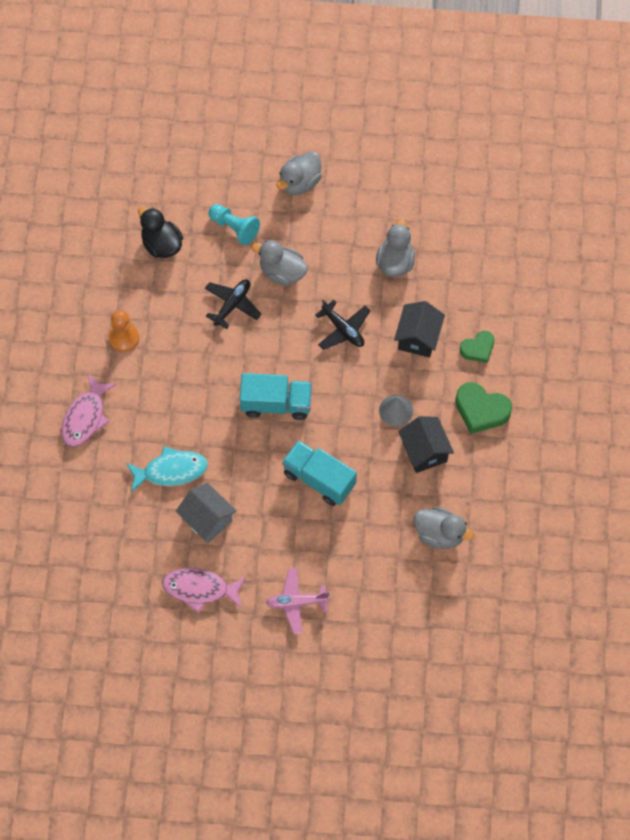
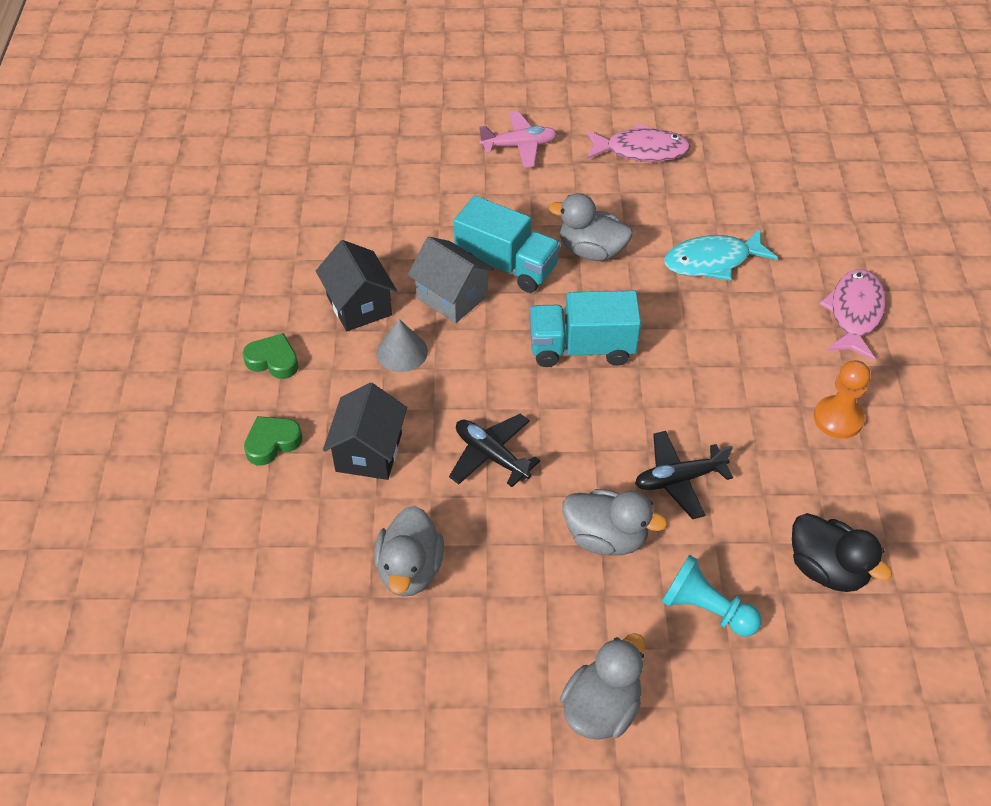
camera: 175 degrees right, 15 degrees down
(207, 519) = (649, 214): grey house -> grey house (452, 297)
(232, 305) = (679, 479): black plane -> black plane turned 45 degrees clockwise
(439, 534) = (339, 219): grey duck -> grey duck (591, 251)
(481, 410) = (273, 360): green heart -> green heart, size x0.64

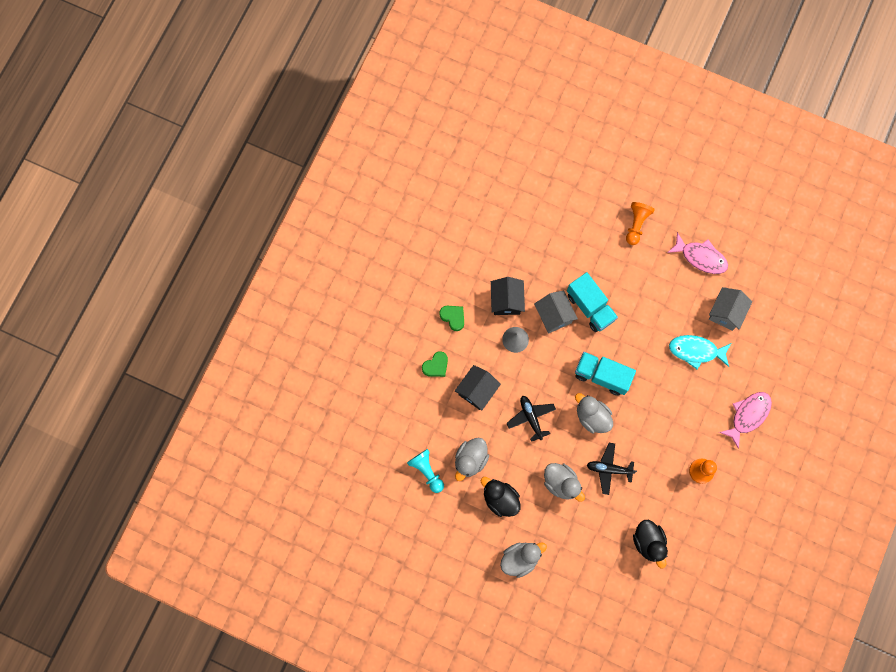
camera: 25 degrees right, 25 degrees up
(272, 443) = (436, 366): green heart -> green heart turned 150 degrees clockwise
(503, 613) = (500, 499): none -> black duck
(519, 146) = (636, 225): pink plane -> orange pawn
(591, 251) = (637, 316): grey duck -> grey duck (592, 417)
(706, 609) = (586, 536): turquoise pawn -> turquoise pawn (427, 471)
(724, 200) = (726, 313): none -> grey house

